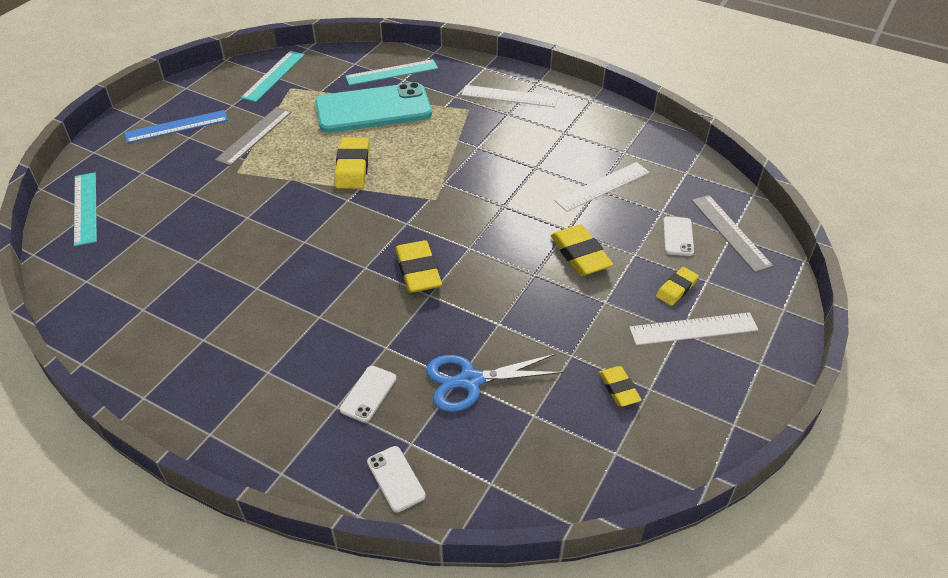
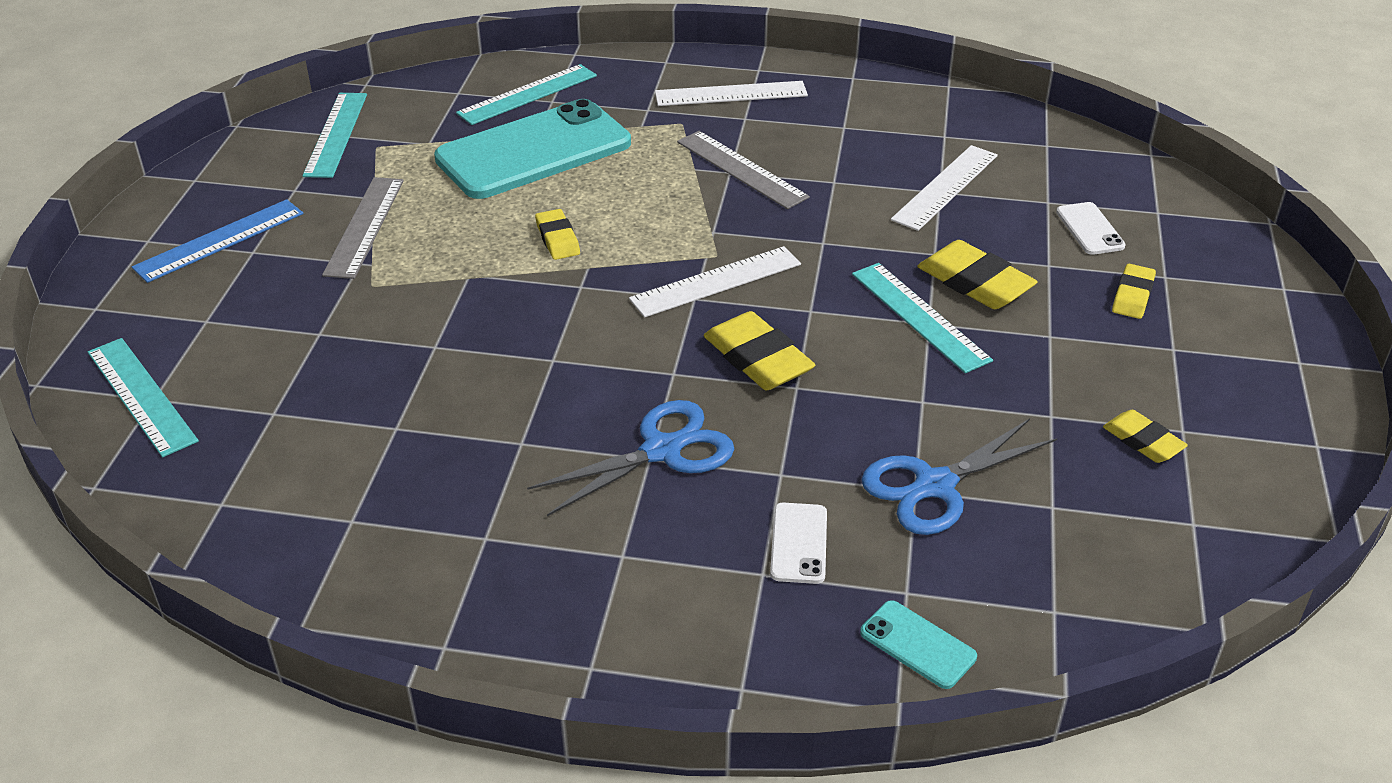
camera: 20 degrees left, 5 degrees down
(328, 314) = (661, 450): none -> blue scissors
(352, 167) = (557, 239): yellow eraser -> yellow eraser, size x0.61
(396, 479) = (918, 645): white phone -> turquoise phone
(531, 268) = (919, 316): none -> turquoise ruler
(693, 329) = (1188, 341): white ruler -> white ruler (716, 281)
(730, 232) = (1154, 208): grey ruler -> grey ruler (741, 169)

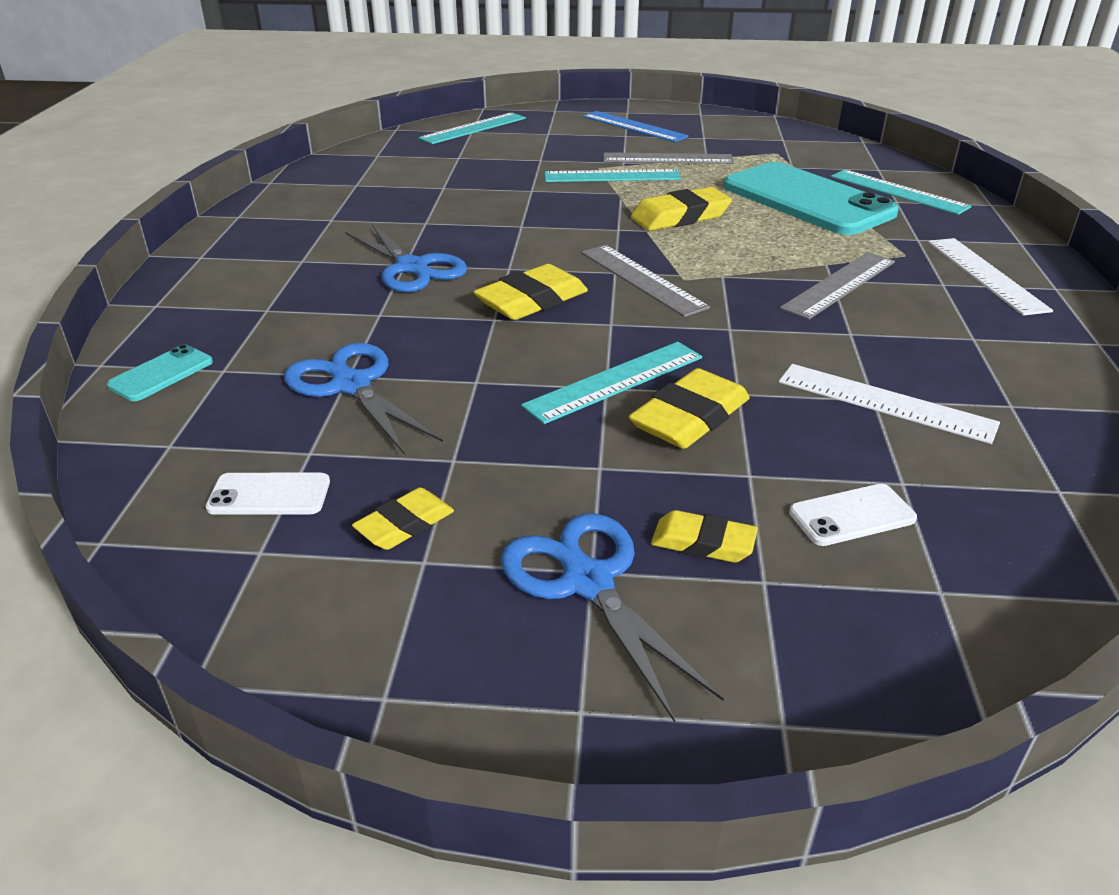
camera: 85 degrees right, 5 degrees down
(336, 134) = (783, 140): turquoise ruler -> turquoise ruler (612, 176)
(557, 239) = (680, 217): yellow eraser -> yellow eraser, size x1.64
(716, 281) = (642, 279): white ruler -> grey ruler
(798, 543) = (294, 323): white phone -> white phone (269, 495)
(1186, 351) = (588, 582): none -> blue scissors

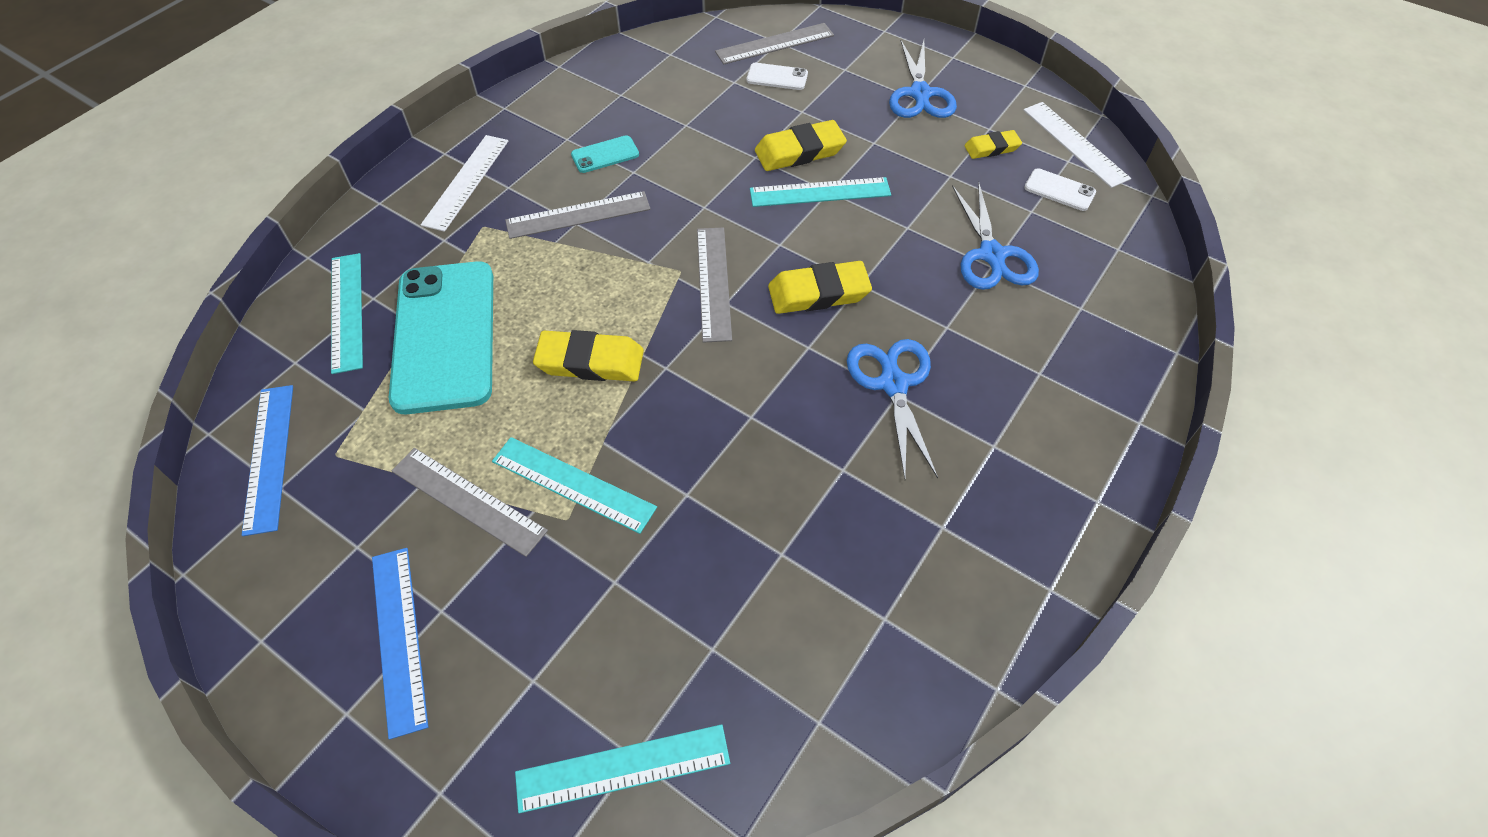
camera: 150 degrees left, 20 degrees up
(161, 374) = (1127, 320): turquoise phone -> turquoise phone (605, 155)
(703, 543) = (856, 90): yellow eraser -> none
(810, 144) = (269, 457): none -> blue ruler
(885, 402) = (683, 120): white ruler -> white ruler (1075, 144)
(940, 582) = (775, 44): none -> grey ruler

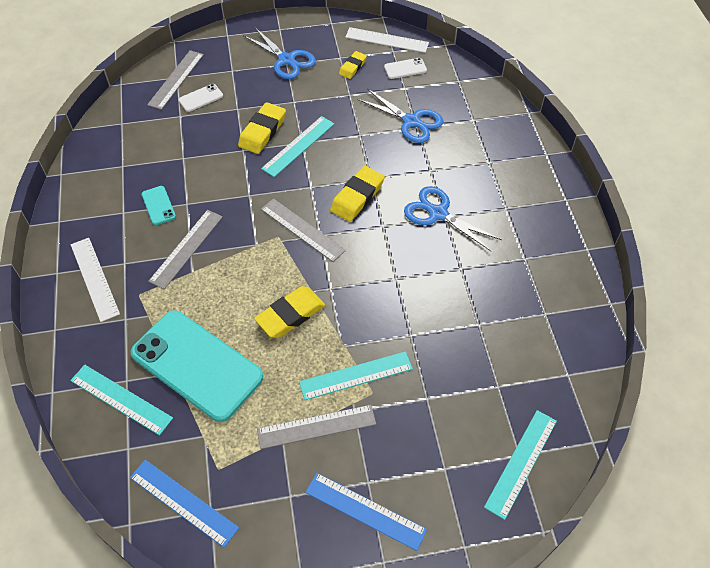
camera: 45 degrees left, 0 degrees up
(605, 155) = (158, 205): turquoise phone -> turquoise phone turned 45 degrees counterclockwise

